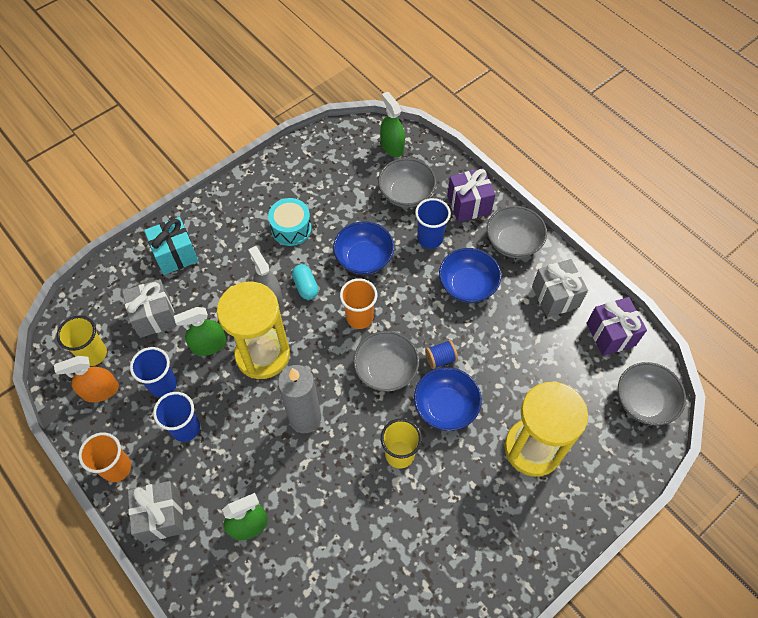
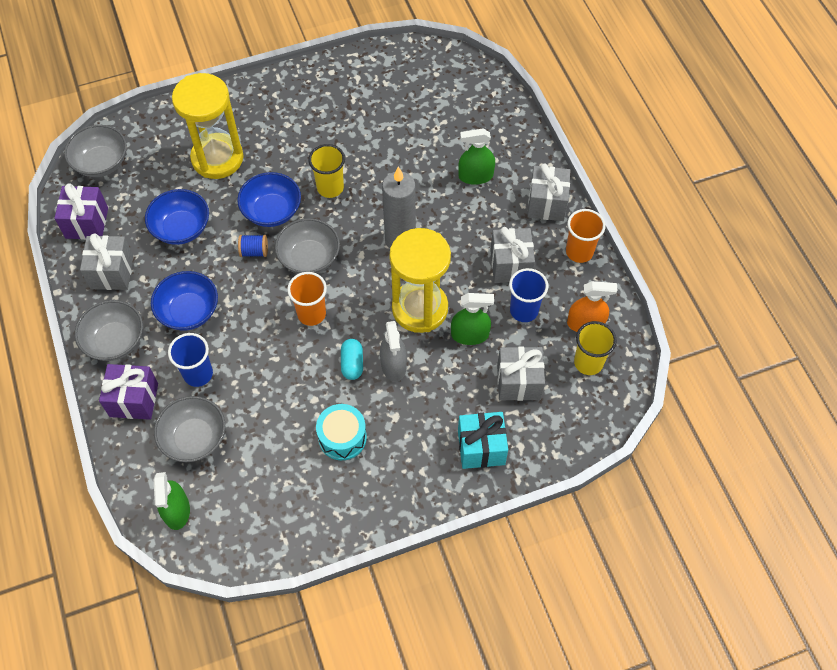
camera: 160 degrees left, 0 degrees up
(186, 428) = (510, 265): blue cup -> grey gift
(364, 258) = (278, 375): blue bowl -> blue bowl (181, 228)

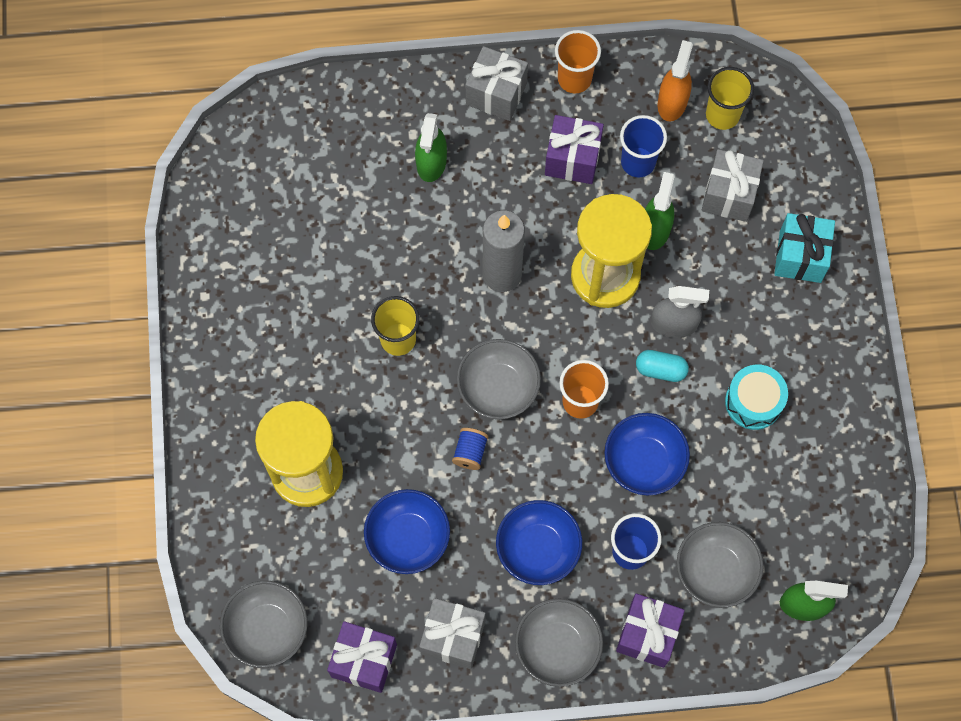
camera: 75 degrees left, 10 degrees up
(272, 211) = (413, 418): blue bowl -> blue bowl (644, 461)
(510, 265) = (572, 159): grey gift -> purple gift

